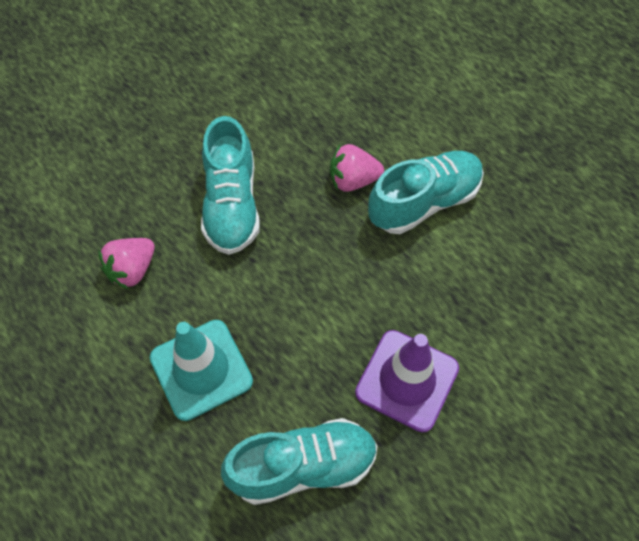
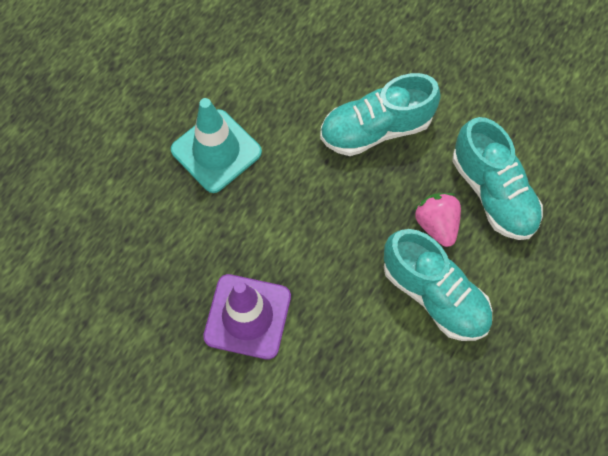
camera: 75 degrees right, 5 degrees up
(132, 269) = (289, 73): pink strawberry -> none
(303, 466) = (154, 250): turquoise shoe -> turquoise shoe (492, 192)

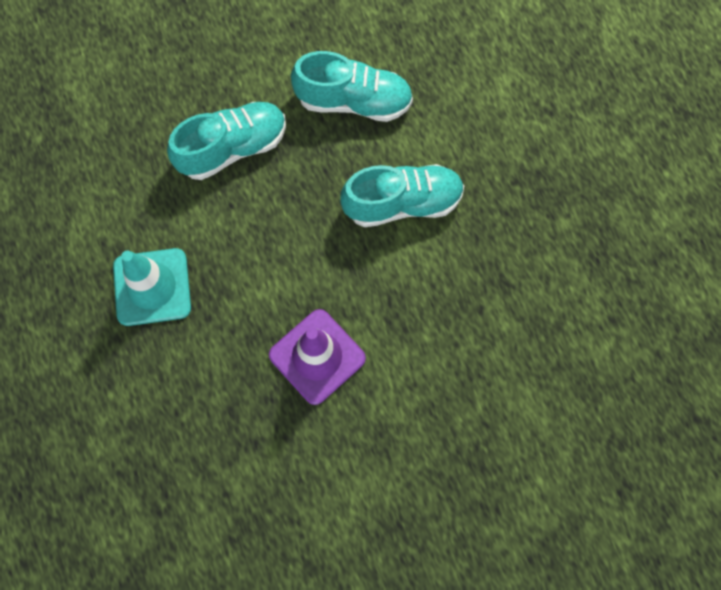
camera: 55 degrees left, 5 degrees up
(376, 129) = (233, 148): turquoise shoe -> turquoise shoe turned 135 degrees counterclockwise
(436, 224) = (348, 160): pink strawberry -> none

